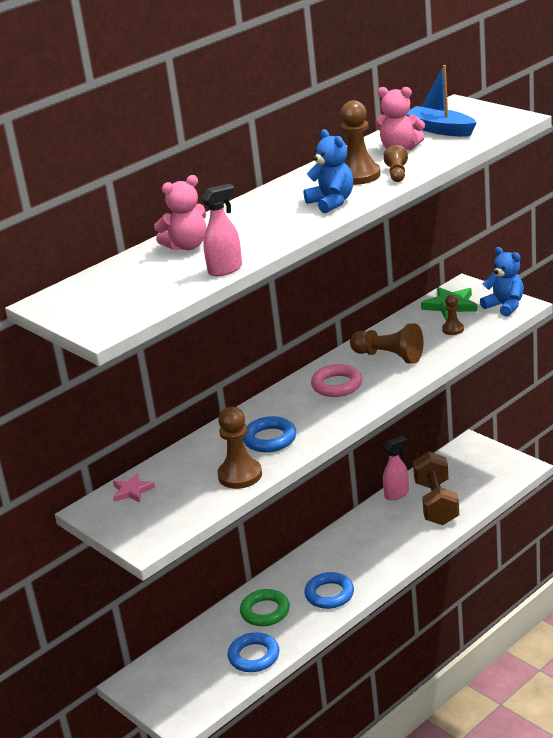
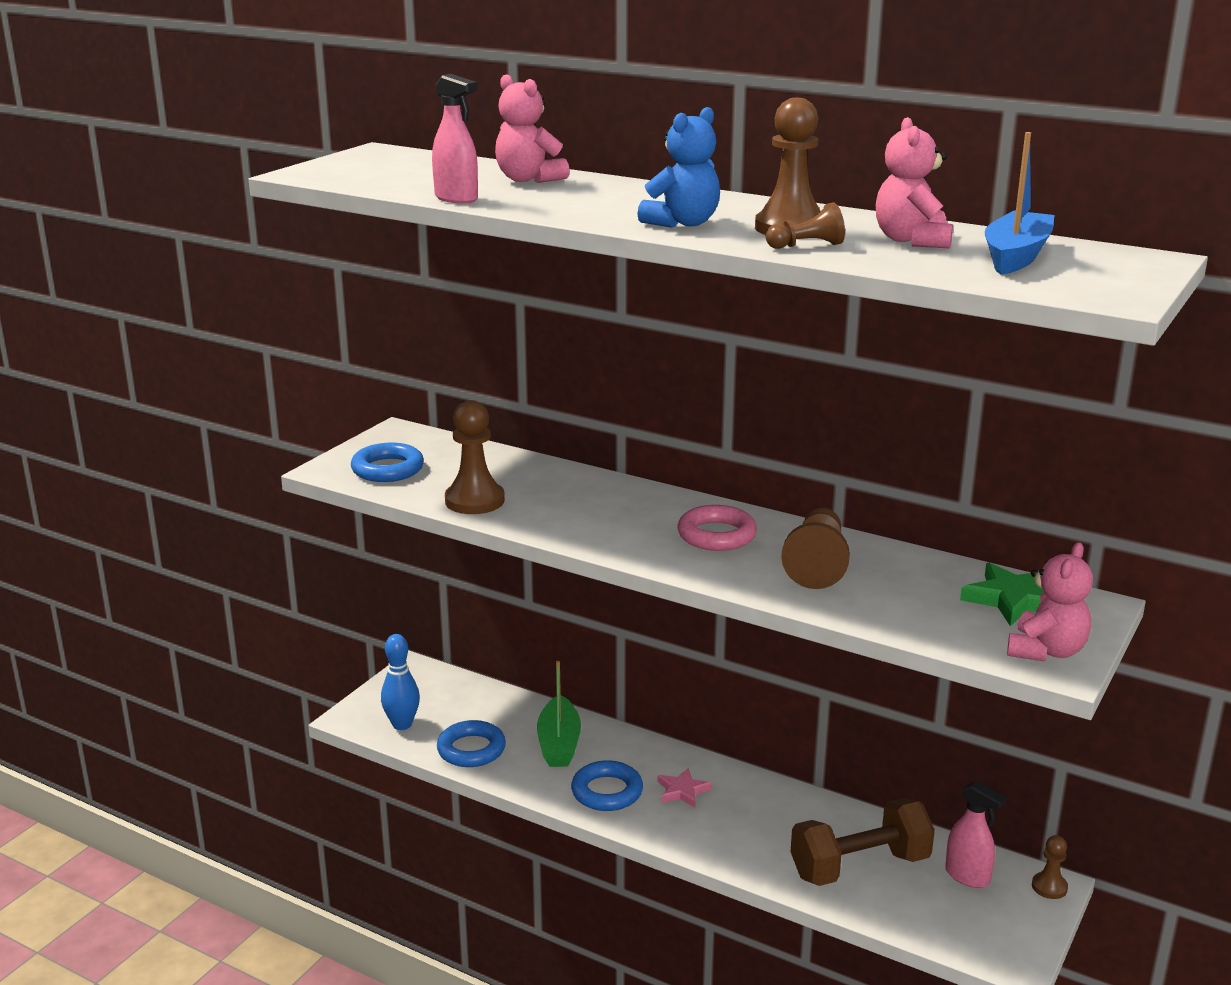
camera: 70 degrees right, 5 degrees down
(132, 491) = (436, 446): pink star -> pink star (682, 791)
(204, 692) = (402, 724): none -> blue bowling pin
(265, 611) = (559, 743): green ring -> green boat
(269, 439) = (563, 507): blue ring -> blue ring (387, 469)
(397, 494) = (865, 821): pink spray bottle -> pink spray bottle (967, 876)
(453, 329) = (932, 609): brown pawn -> brown pawn (1049, 887)
(505, 306) = (1046, 651): blue teddy bear -> pink teddy bear

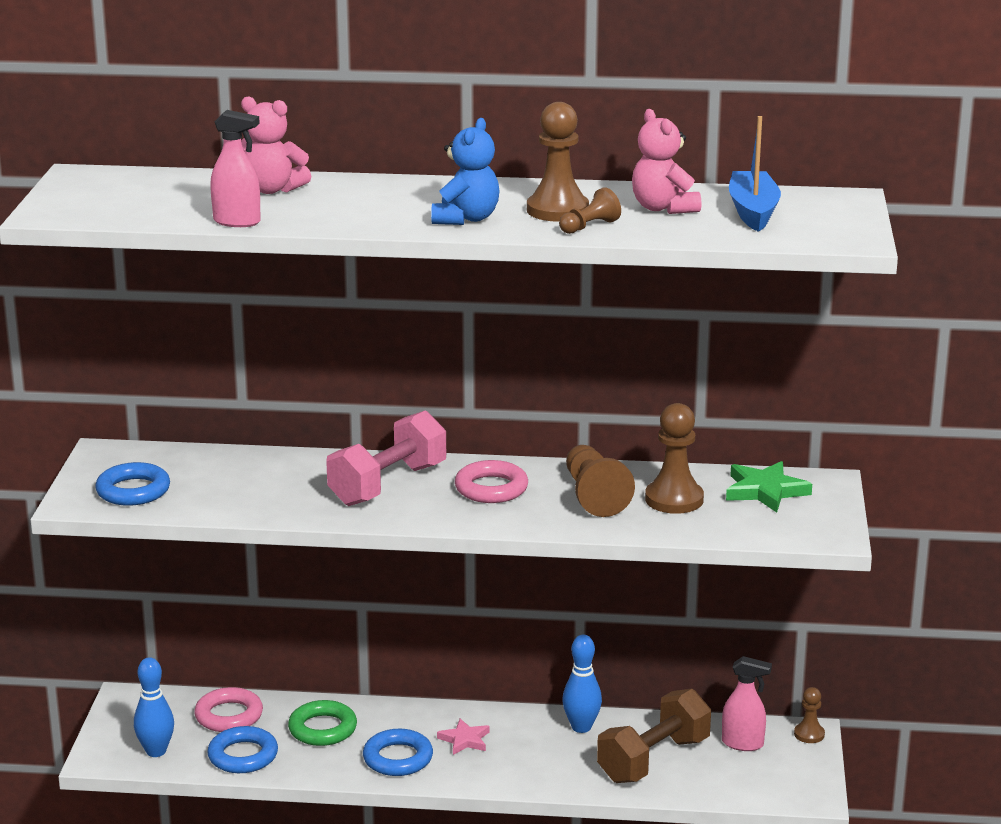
camera: 25 degrees left, 0 degrees up
(474, 501) = (248, 503): brown pawn -> brown pawn (674, 499)
(487, 708) = (229, 716): none -> pink ring
(559, 743) = (322, 729): green boat -> green ring
(618, 511) = (388, 485): none -> pink dumbbell
(806, 810) = (581, 727): none -> blue bowling pin
(1046, 651) = (815, 526): pink teddy bear -> none

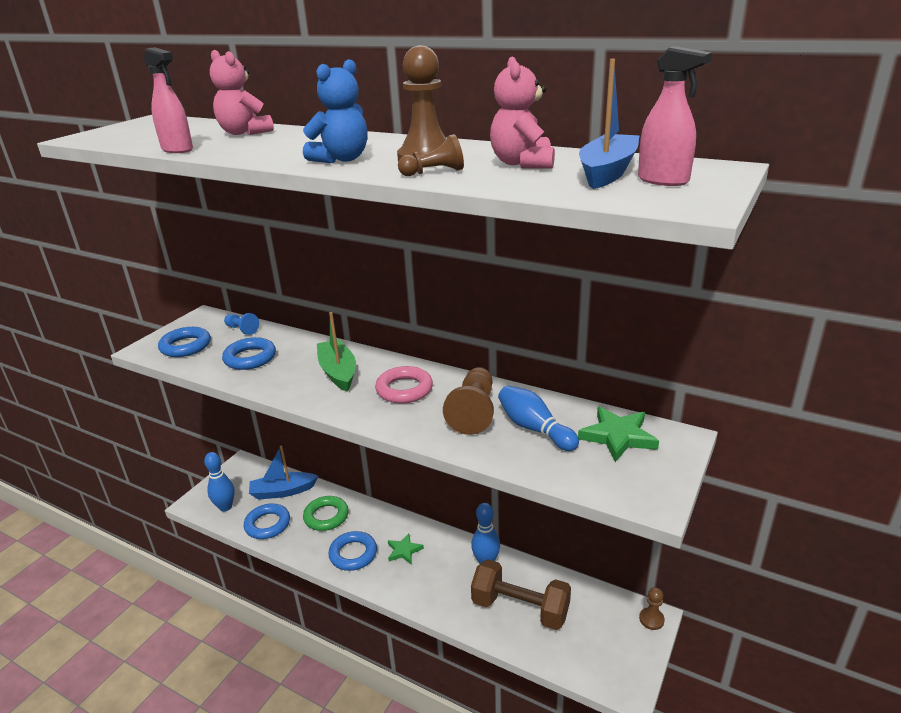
camera: 25 degrees right, 5 degrees up
(190, 459) = (242, 330): none -> blue pawn
(229, 716) = (283, 491): pink ring -> blue boat
(247, 489) = (250, 358): none -> blue ring
(388, 485) = (338, 372): pink dumbbell -> green boat
(465, 740) = (404, 550): pink star -> green star
(653, 760) = (520, 608): brown dumbbell -> brown dumbbell turned 45 degrees clockwise
(674, 499) = (534, 429): brown pawn -> blue bowling pin
(743, 744) = (595, 613): pink spray bottle -> pink spray bottle (663, 181)

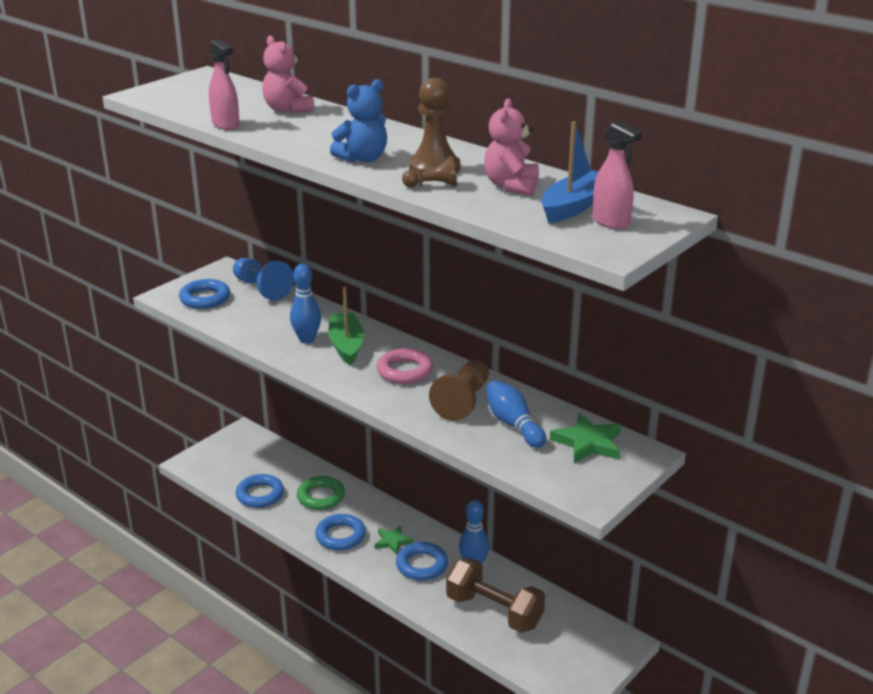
camera: 10 degrees right, 0 degrees up
(225, 507) = (220, 471): blue bowling pin -> blue bowling pin (307, 339)
(242, 330) = (262, 289): blue pawn -> blue pawn, size x1.79
(250, 358) = (265, 319): blue ring -> blue ring (421, 565)
(283, 491) = (281, 465): blue boat -> none
(651, 619) = (623, 643): brown pawn -> none

